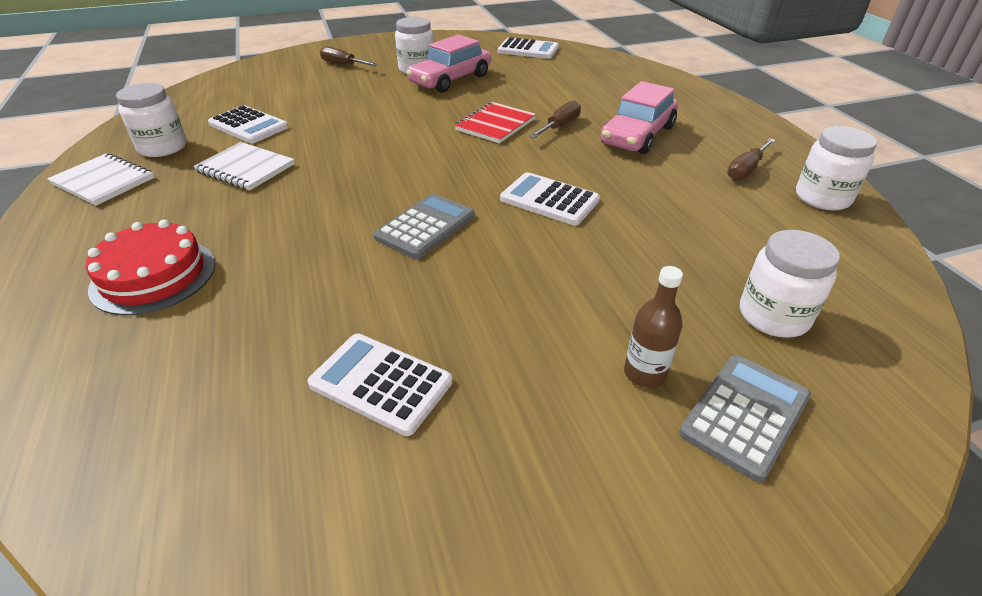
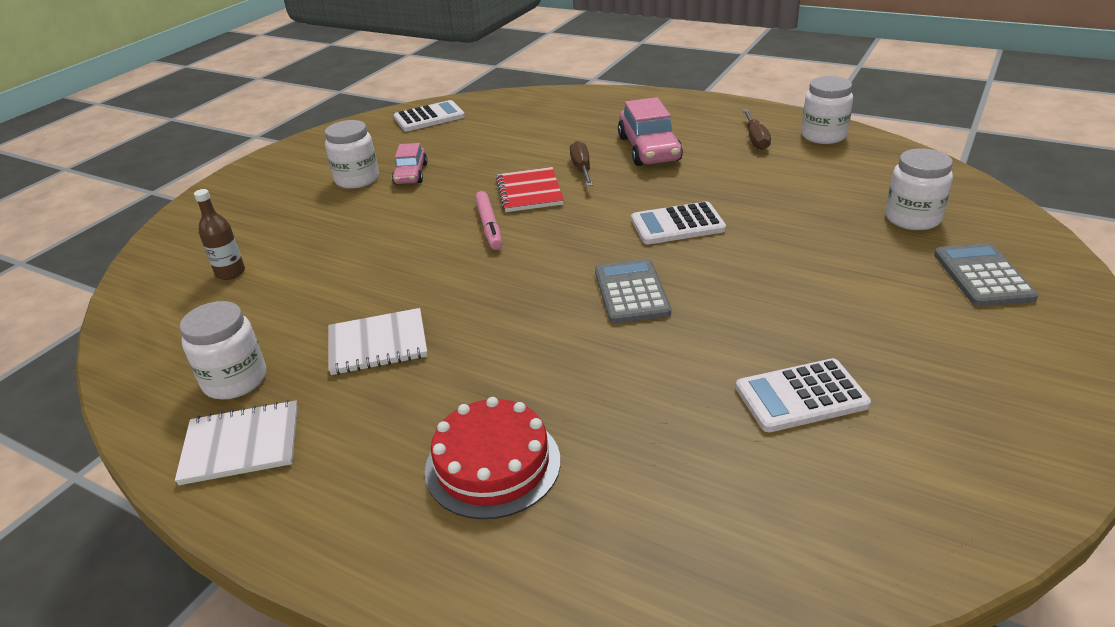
camera: 40 degrees left, 5 degrees down
(248, 126) = (290, 311): white calculator -> none
(343, 65) = (265, 209): brown screwdriver -> none
(430, 133) = (489, 226): none -> pink marker
(450, 79) = (411, 174): pink car -> pink car, size x0.60
(644, 373) = (912, 289): brown bottle -> brown bottle (230, 273)

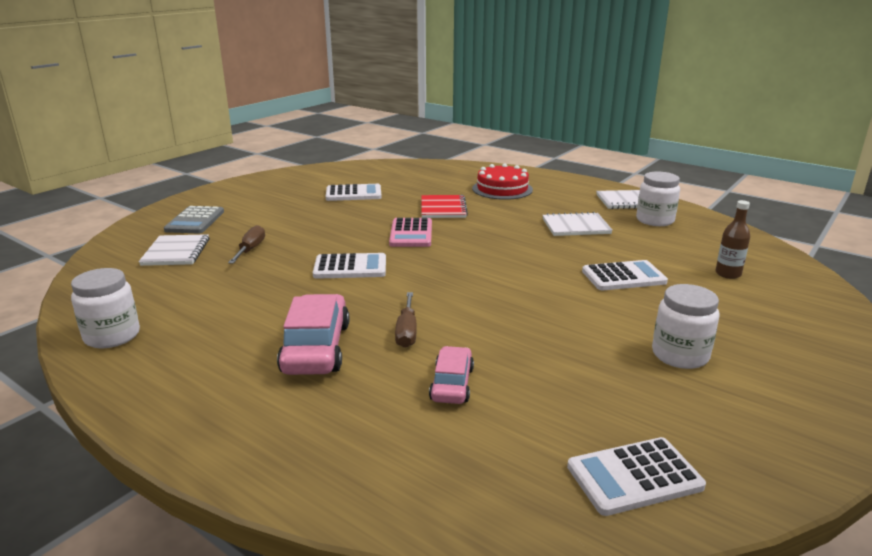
camera: 175 degrees left, 10 degrees down
(358, 252) = (623, 277): none -> white calculator
(411, 174) = (613, 353): pink car -> pink car (452, 384)
(489, 226) = (510, 284): pink marker -> none
(529, 192) = (470, 312): red notebook -> red notebook (443, 208)
(631, 292) = (411, 234): grey calculator -> pink calculator
(755, 139) = (186, 343): brown screwdriver -> brown screwdriver (250, 250)
(912, 218) = (176, 252): white jar -> white notebook

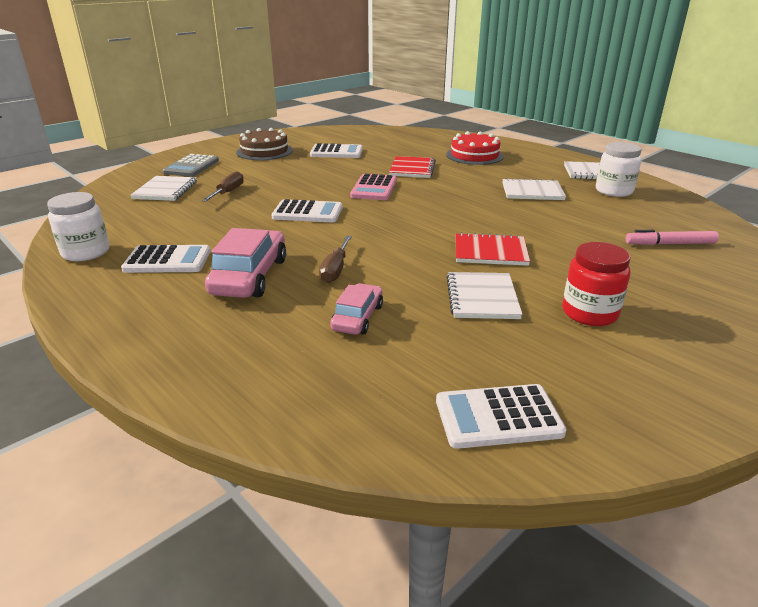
camera: 10 degrees right, 5 degrees up
(272, 197) = (264, 151): none -> brown cake
(559, 297) = (490, 252): none -> red notebook
(570, 349) = (482, 297): none -> white notebook
(623, 277) = (561, 239): white calculator -> white calculator (167, 260)
(680, 355) = (589, 313): white jar -> red jar
(728, 274) = (670, 244): brown bottle -> pink marker

